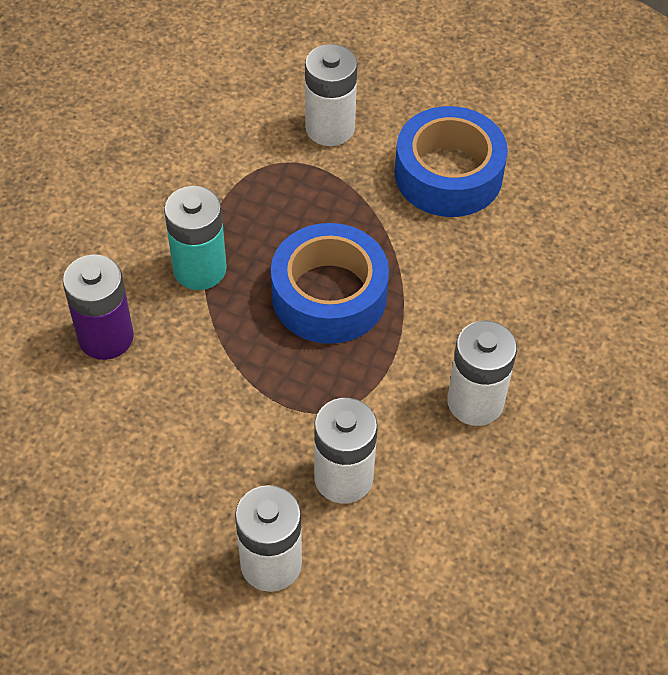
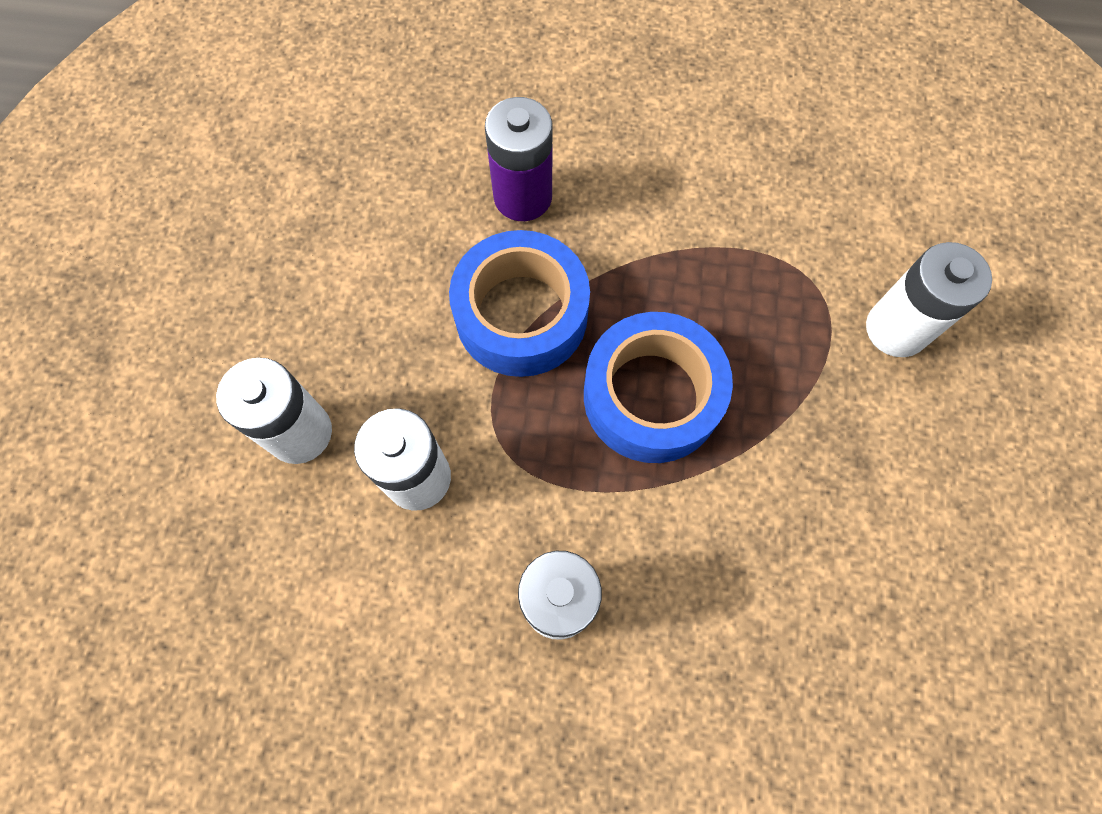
camera: 75 degrees right, 15 degrees up
(199, 269) = (638, 254): turquoise battery -> none
(448, 174) = (888, 487): blue tape -> blue tape (521, 315)

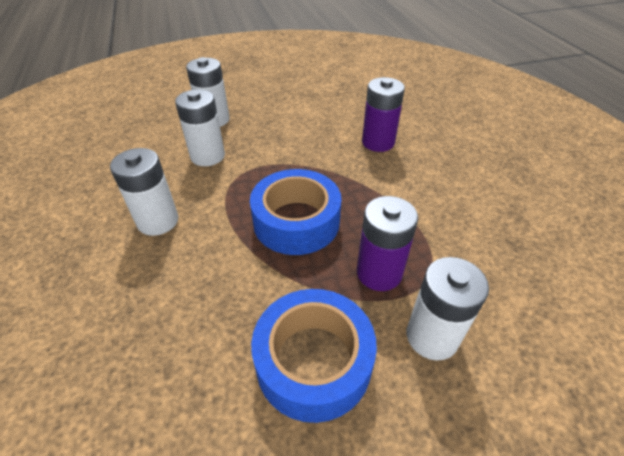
camera: 65 degrees right, 25 degrees down
(521, 315) = (312, 161): blue tape -> blue tape (313, 361)
(788, 336) = (379, 273): none -> purple battery

